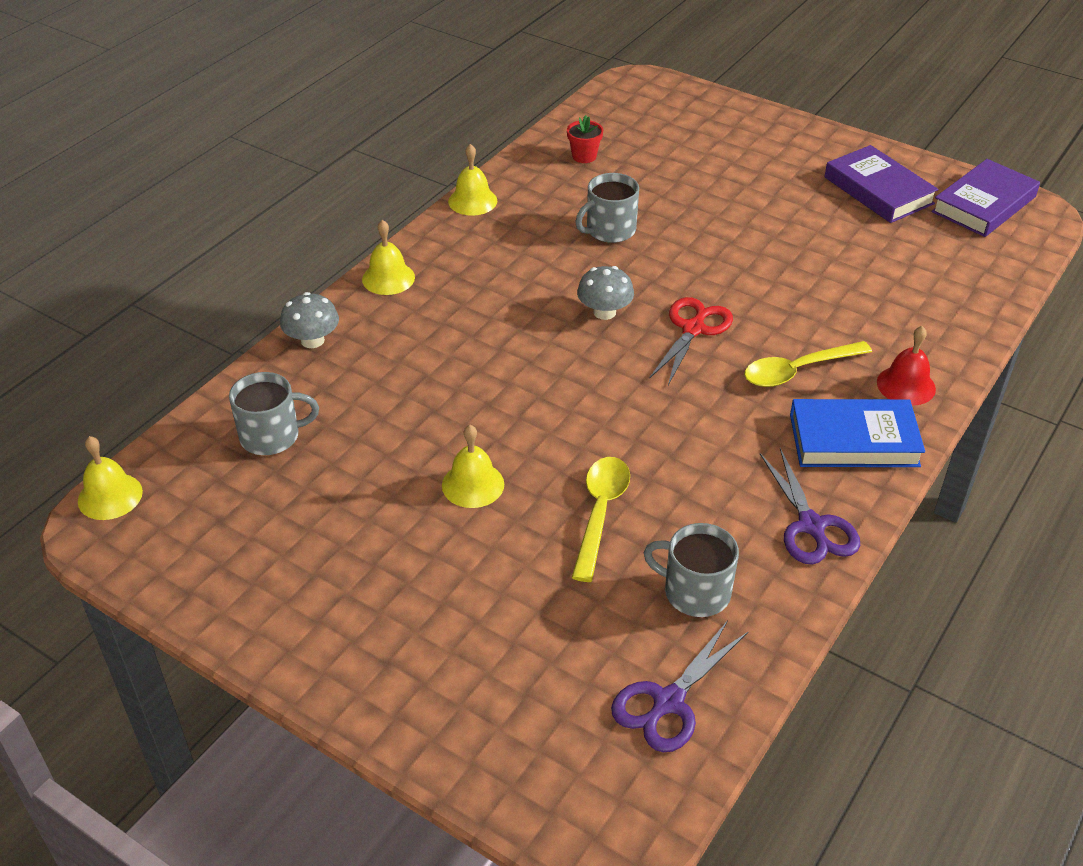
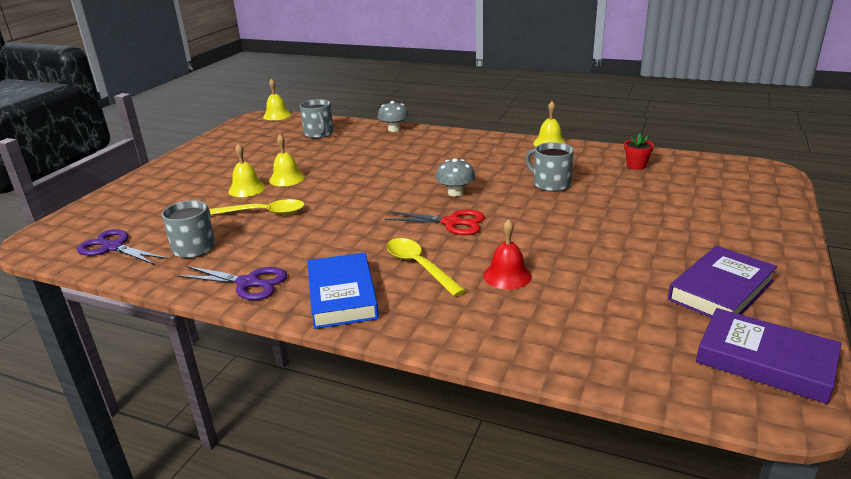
camera: 80 degrees right, 15 degrees down
(388, 278) = (456, 136): yellow bell -> yellow bell (247, 189)
(811, 526) = (248, 283): purple scissors -> purple scissors turned 135 degrees counterclockwise
(906, 385) = (417, 318): red bell -> red bell (507, 276)

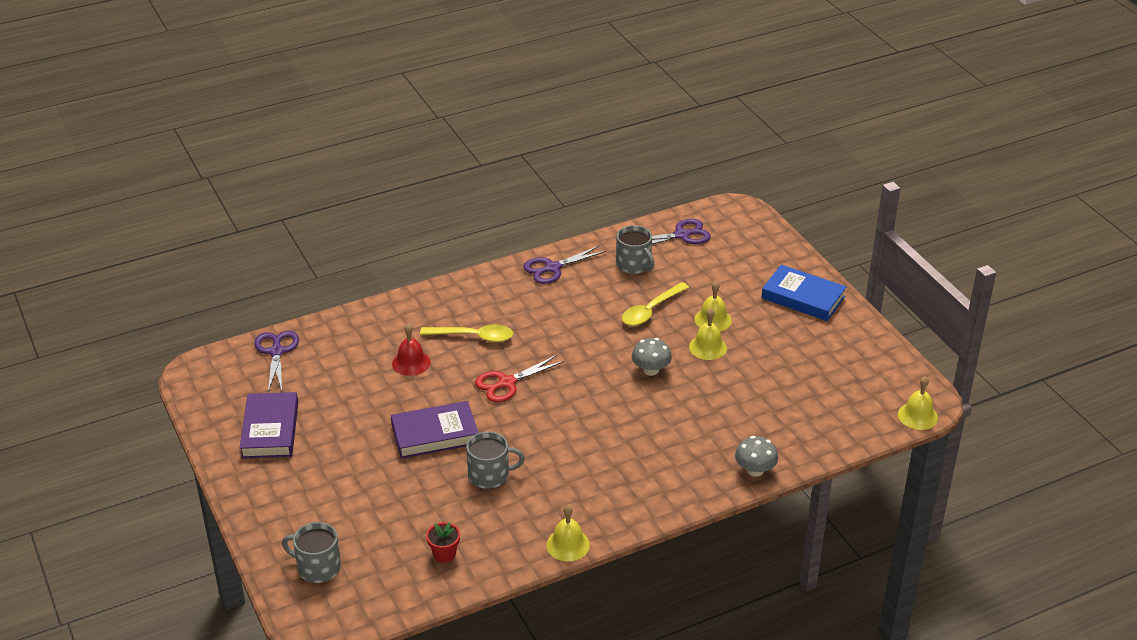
camera: 130 degrees right, 10 degrees up
(319, 134) = (809, 416): grey mug -> grey mug (318, 567)
(342, 295) = (486, 294): blue book -> blue book (803, 297)
(455, 193) = (550, 415): grey mushroom -> grey mushroom (651, 370)
(647, 367) = (276, 351): none -> purple scissors
(765, 361) = (219, 390): purple book -> purple book (435, 434)

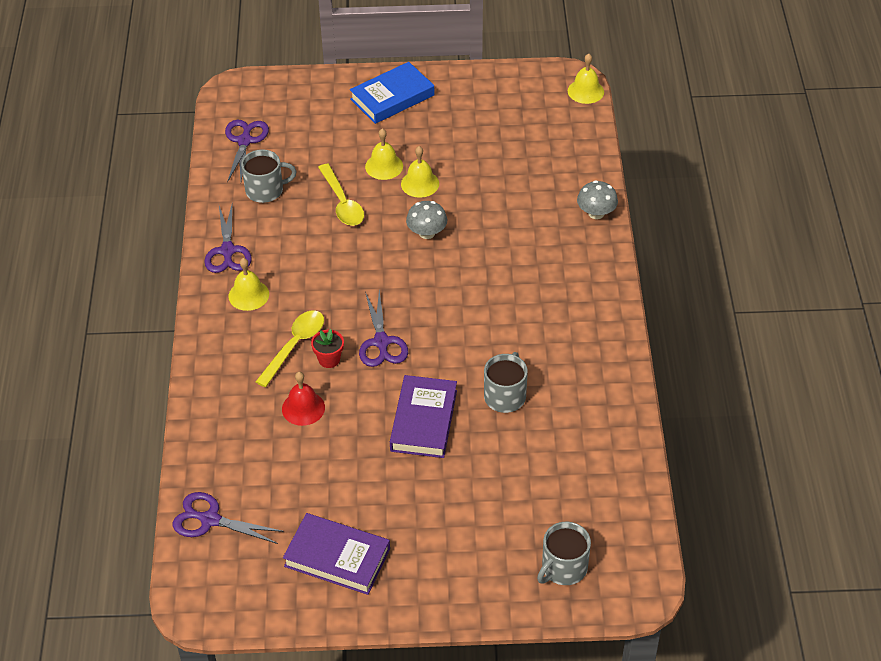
camera: 65 degrees left, 10 degrees up
(444, 554) = (593, 462): red flower pot -> red flower pot (329, 359)
(506, 383) = (381, 342): red scissors -> purple scissors
(568, 545) = (624, 369): yellow bell -> yellow bell (248, 295)

